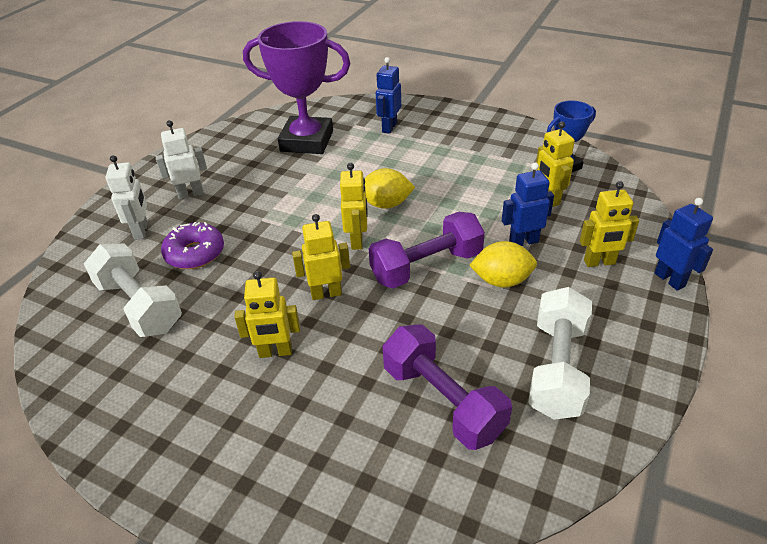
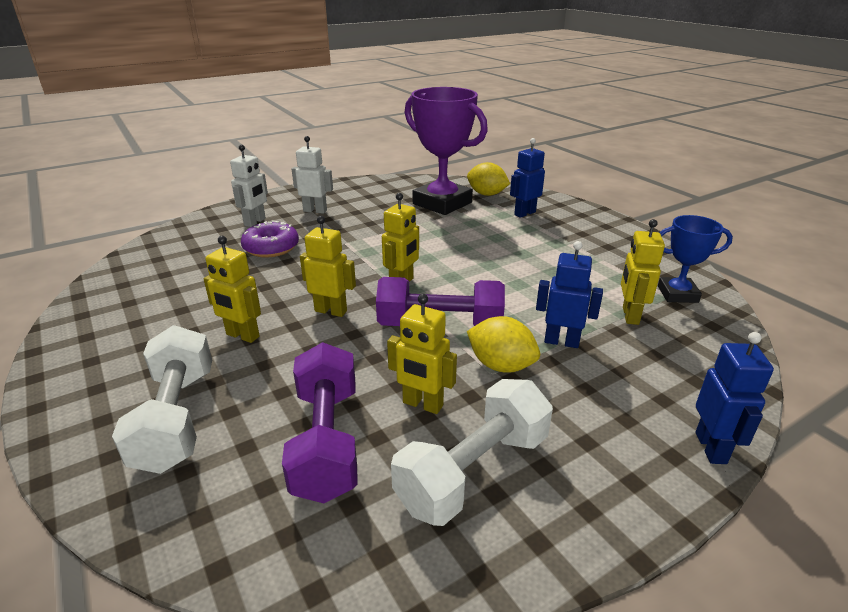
camera: 30 degrees right, 10 degrees down
(139, 305) = (195, 266): white dumbbell -> white dumbbell (177, 418)
(386, 204) = (458, 266): yellow lemon -> yellow lemon (486, 194)
(599, 262) = (632, 393): yellow robot -> yellow robot (422, 404)

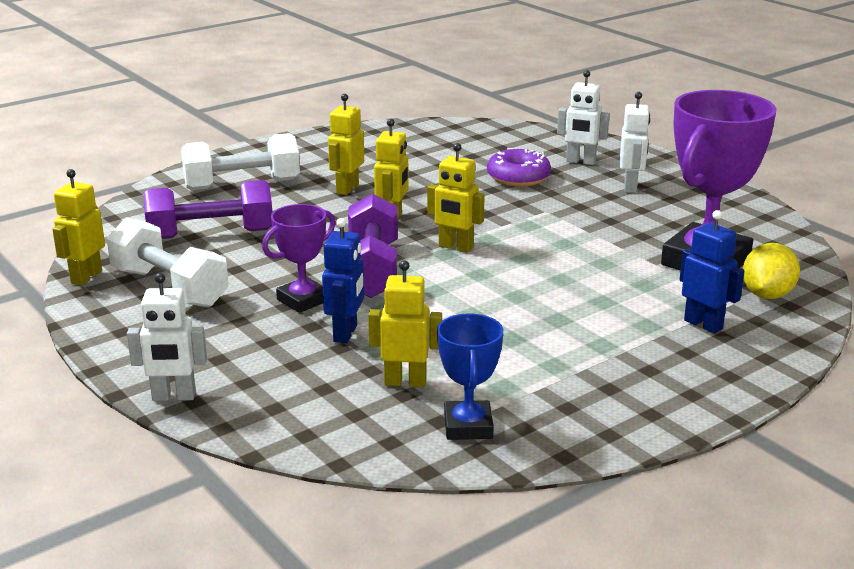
camera: 85 degrees right, 5 degrees down
(422, 404) = (249, 266): yellow robot -> yellow robot (86, 277)
(501, 365) = (303, 300): yellow lemon -> purple trophy
(711, 448) = (174, 397): blue robot -> white robot

